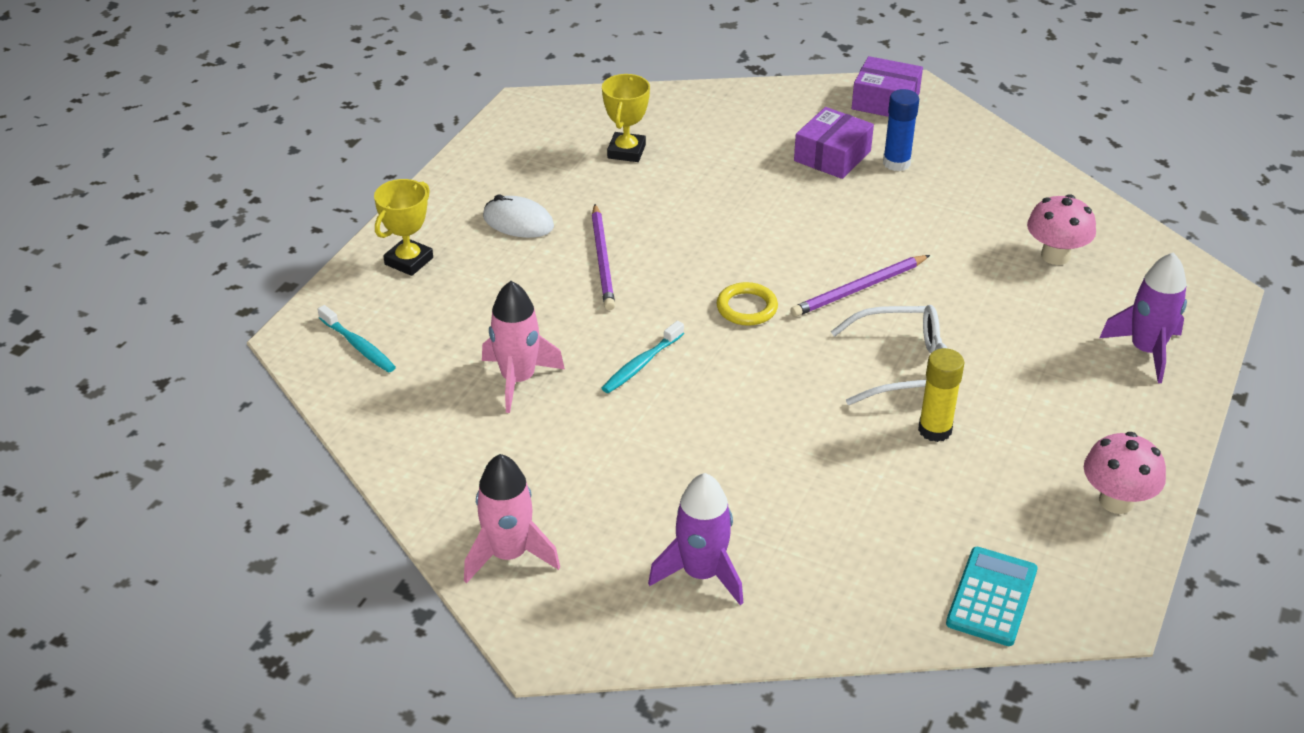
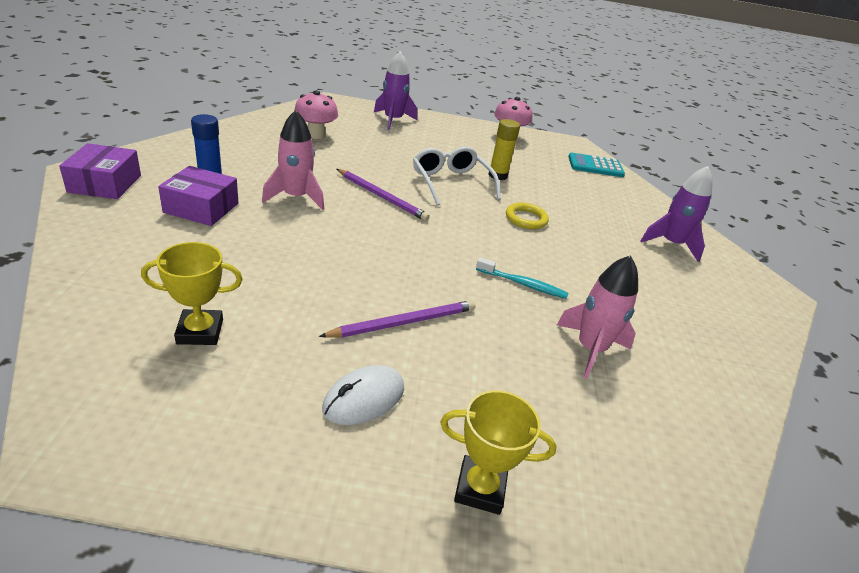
camera: 115 degrees left, 5 degrees down
(358, 346) = (642, 489): turquoise toothbrush -> none
(509, 554) = (743, 321): pink rocket -> pink rocket (296, 197)
(518, 222) = (364, 398): white mouse -> white mouse turned 45 degrees clockwise
(747, 308) = (428, 240): yellow ring -> yellow ring (526, 219)

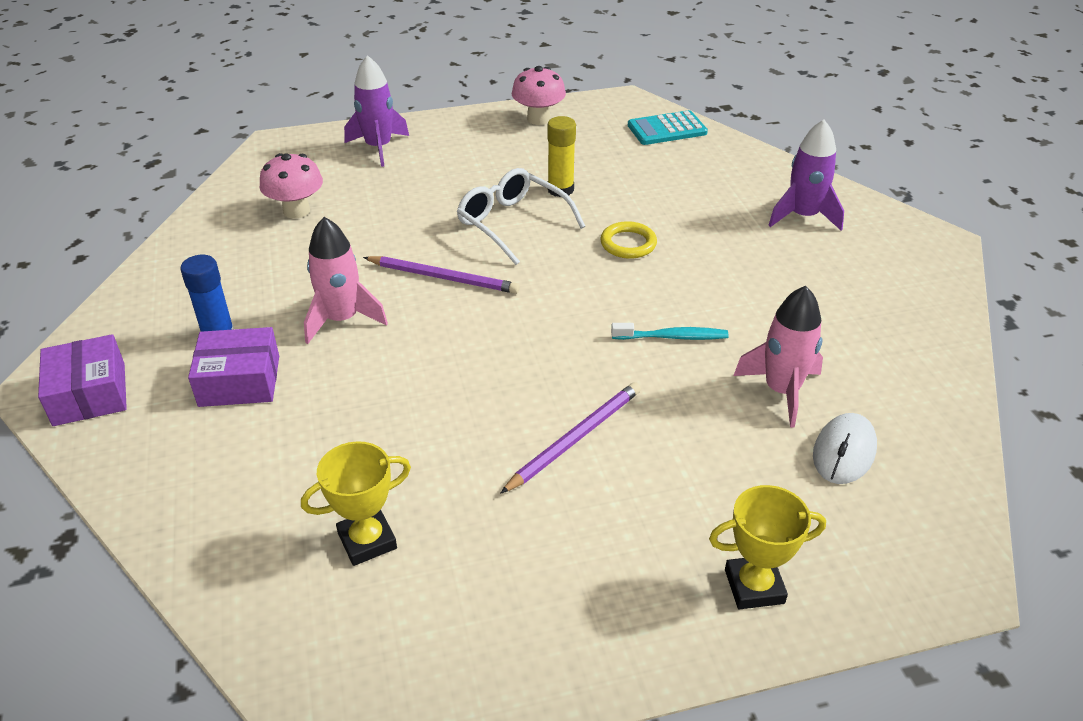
camera: 15 degrees left, 5 degrees up
(364, 398) = (590, 543): white mouse -> white mouse (844, 452)

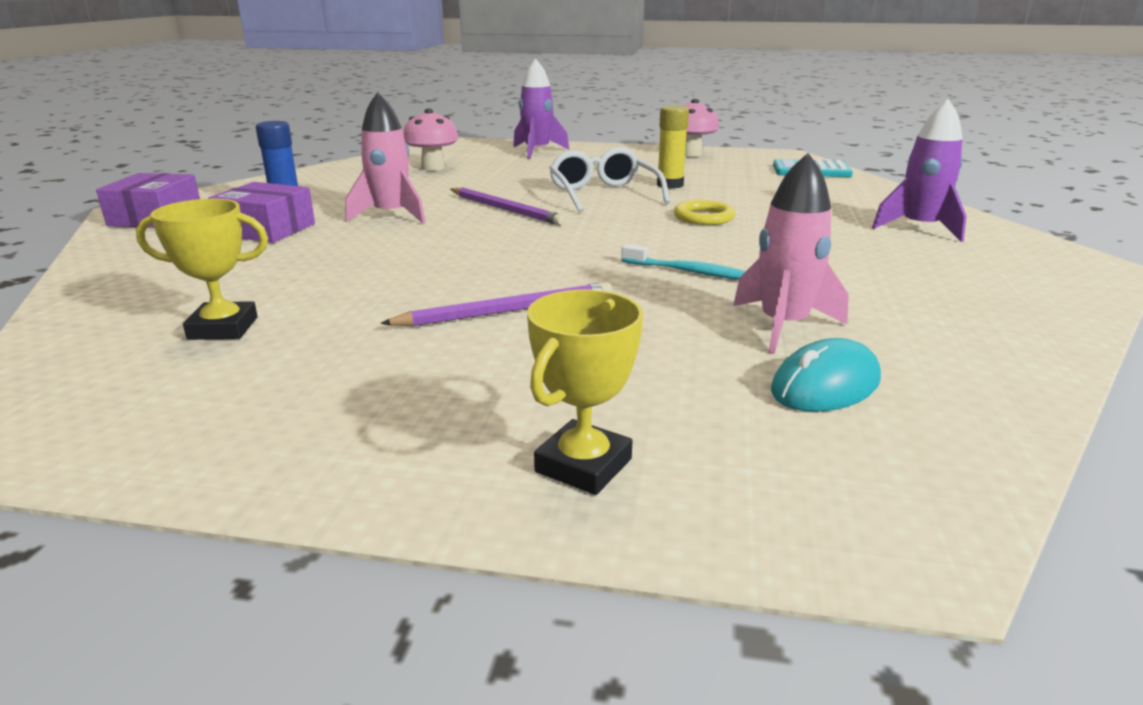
camera: 25 degrees right, 15 degrees down
(754, 586) = (583, 465): yellow trophy -> yellow trophy turned 75 degrees counterclockwise
(844, 452) = (825, 386): white mouse -> turquoise mouse

